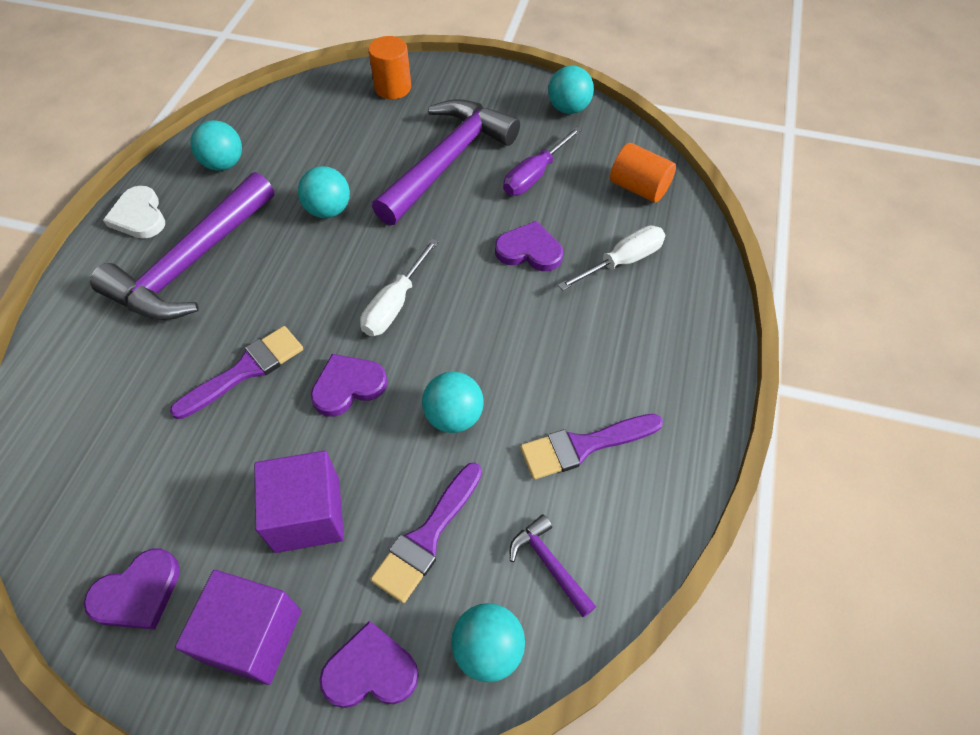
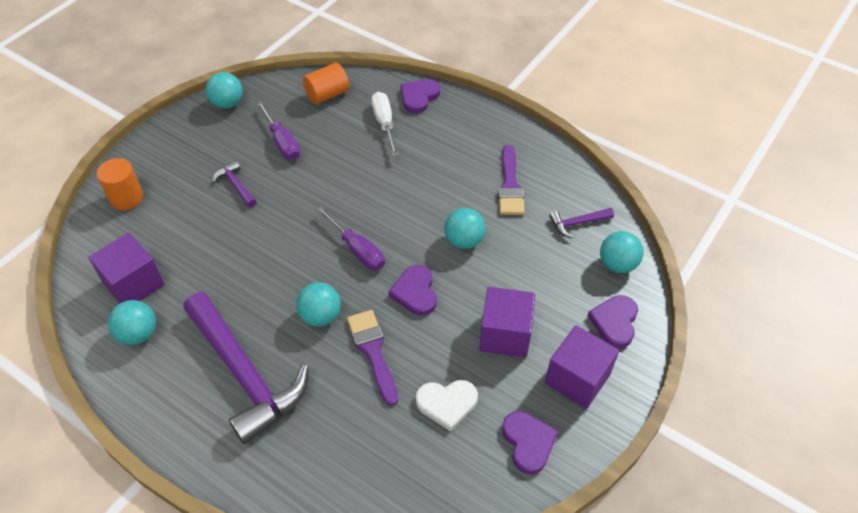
camera: 70 degrees left, 5 degrees down
(139, 216) = (163, 408): white heart -> white heart (447, 403)
(284, 136) = (134, 284): none -> purple cube
(328, 210) = (241, 270): turquoise ball -> turquoise ball (320, 316)
(395, 304) = (357, 250): white screwdriver -> purple screwdriver
(427, 537) = (542, 275): purple brush -> none
(448, 161) = (236, 185): purple hammer -> purple hammer, size x0.42
(529, 250) = (349, 165): purple heart -> purple heart (419, 97)

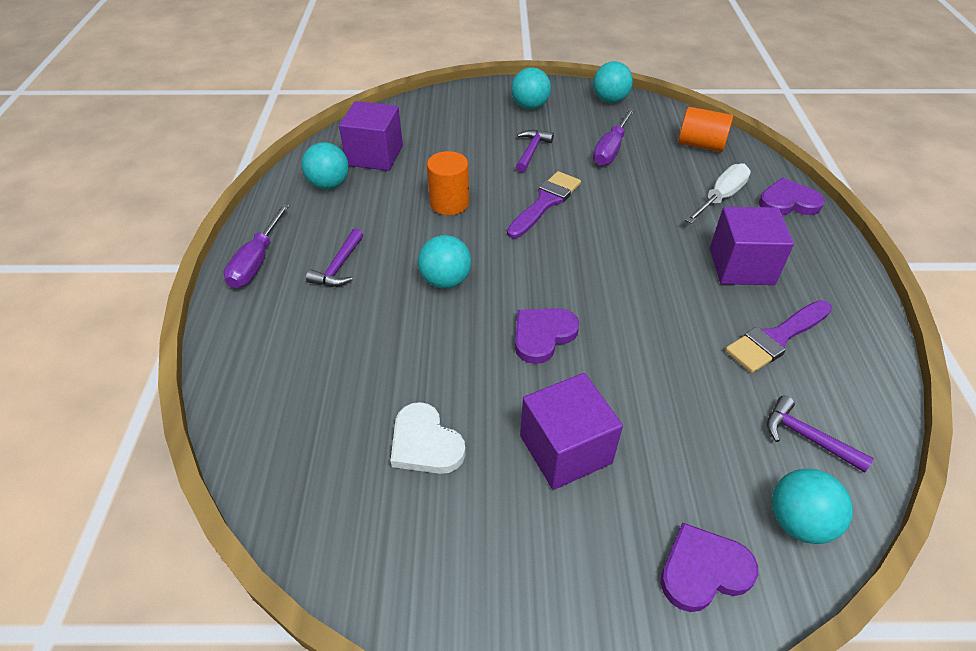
camera: 55 degrees right, 5 degrees down
(126, 198) = (453, 107): orange cylinder -> orange cylinder (449, 203)
(245, 374) = (339, 267): purple hammer -> purple hammer, size x0.42
(357, 250) = (548, 263): purple screwdriver -> purple screwdriver (257, 261)
(373, 352) = (438, 342): purple brush -> purple brush (545, 202)
(464, 241) = (652, 339): turquoise ball -> turquoise ball (530, 106)
(528, 442) = (434, 561): purple heart -> none
(577, 378) = (572, 570): purple cube -> purple cube (741, 266)

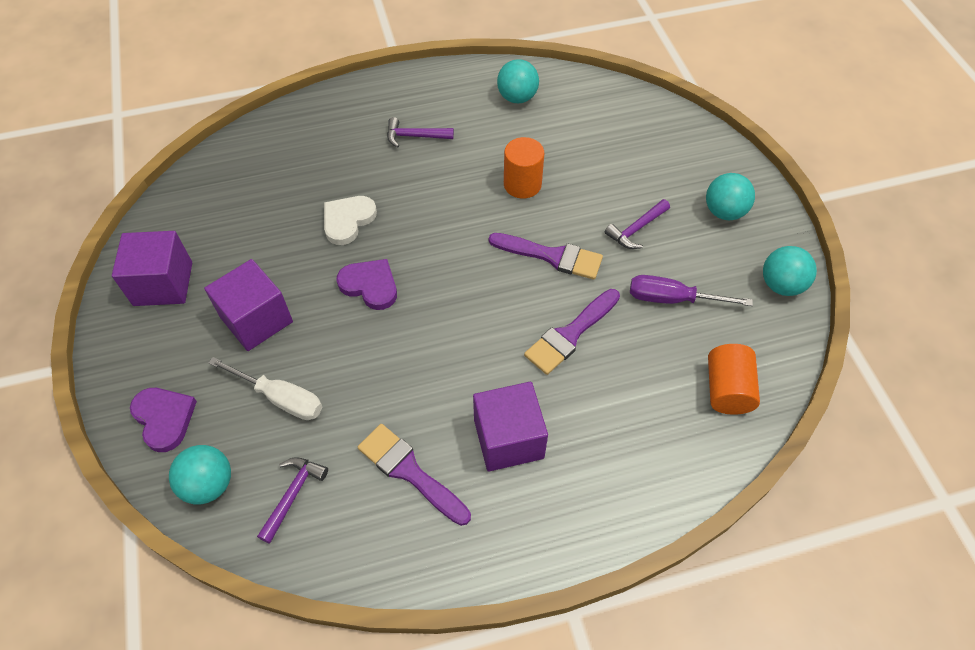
camera: 75 degrees right, 10 degrees up
(257, 261) = (406, 88): purple screwdriver -> none
(375, 155) = (573, 114): purple cube -> purple cube (163, 284)
(425, 443) = (250, 235): white heart -> white heart (348, 220)
(445, 281) = (418, 207): turquoise ball -> none
(531, 151) = (636, 229): purple hammer -> purple hammer turned 135 degrees clockwise
(635, 209) = (570, 334): none -> purple brush
(720, 197) = (624, 415): white screwdriver -> white screwdriver (281, 398)
(788, 202) = (645, 489): purple heart -> none

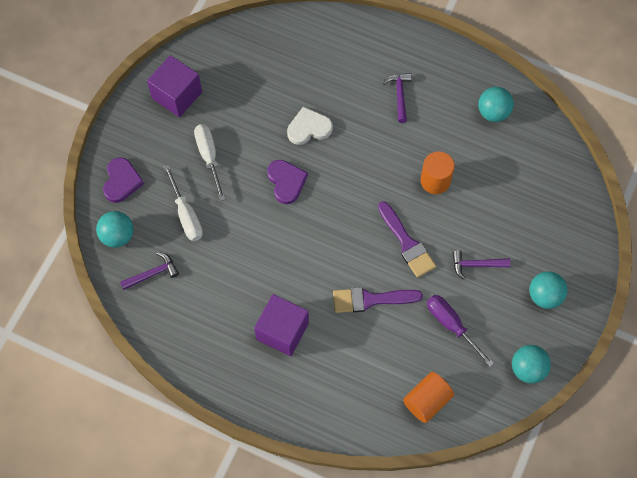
camera: 40 degrees right, 10 degrees up
(256, 319) = (209, 157): purple cube -> white screwdriver
(410, 471) = (218, 308): purple brush -> none
(414, 136) = (399, 95): purple hammer -> purple hammer turned 45 degrees clockwise

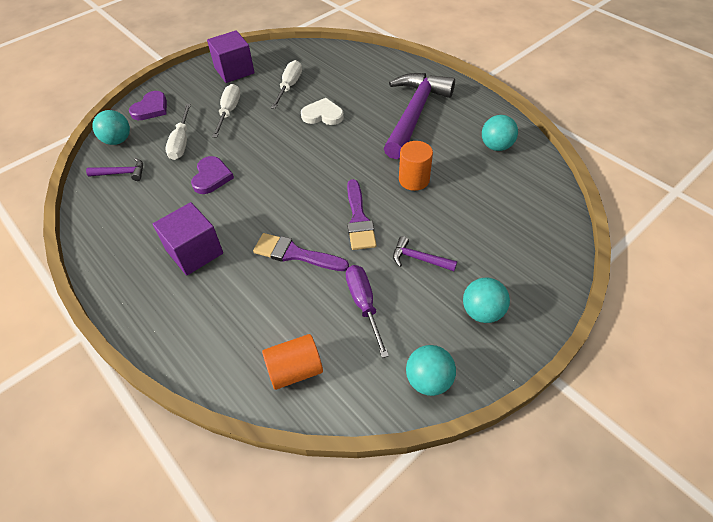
camera: 25 degrees right, 15 degrees down
(251, 99) = (289, 86): none -> white screwdriver
(286, 182) = (279, 144): purple heart -> purple heart (211, 177)
(399, 95) = (414, 114): purple hammer -> purple hammer, size x2.38

